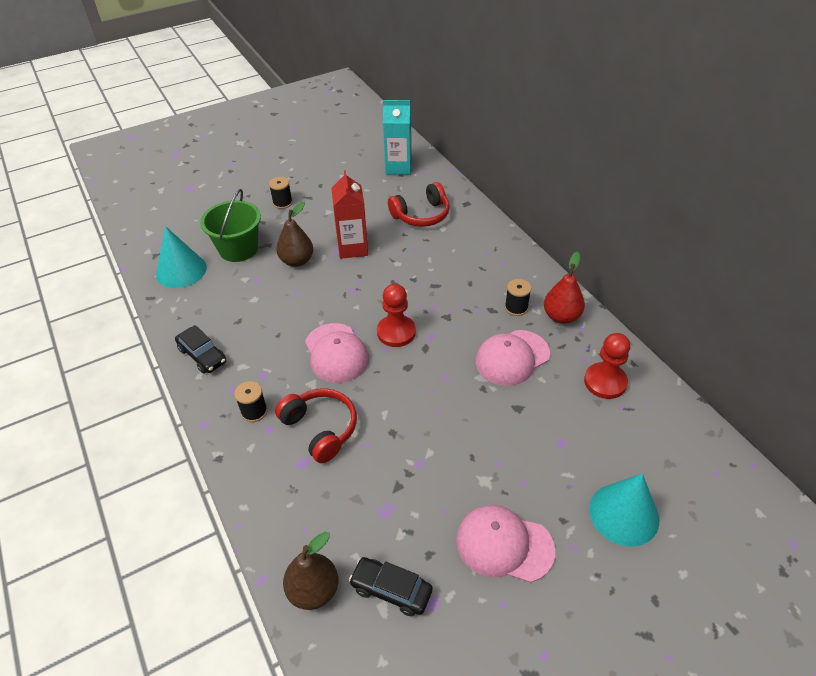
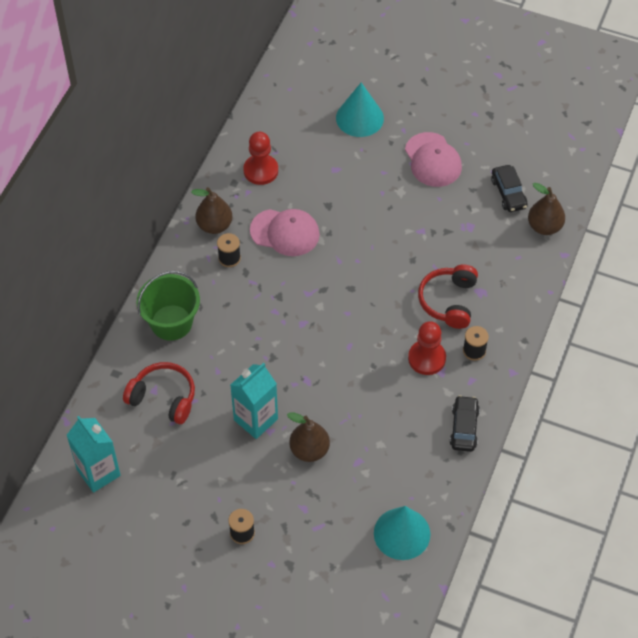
camera: 130 degrees left, 10 degrees up
(238, 249) = (336, 512): green bucket -> green bucket (171, 322)
(336, 353) = (379, 341): pink cap -> none
(353, 248) = (255, 419): red carton -> turquoise carton
(396, 332) = (324, 318): red pawn -> red pawn (426, 358)
(561, 316) = (214, 225): red pear -> brown pear

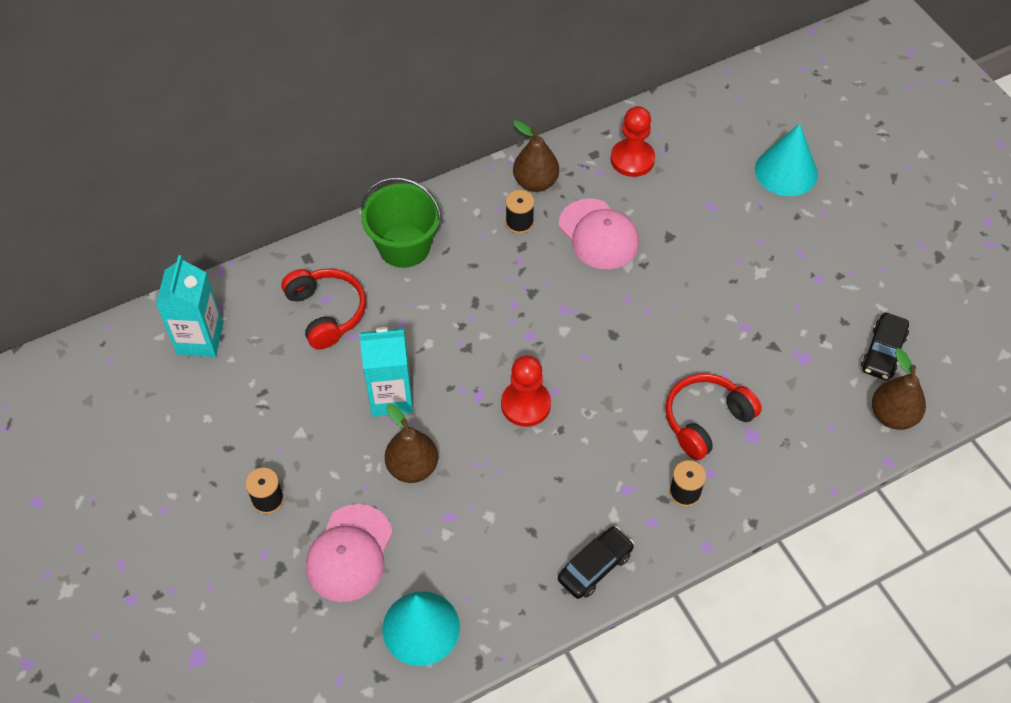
camera: 40 degrees right, 0 degrees up
(426, 358) = (624, 463): red pawn -> red pawn (525, 404)
(433, 160) = (827, 263): pink cap -> pink cap (349, 553)

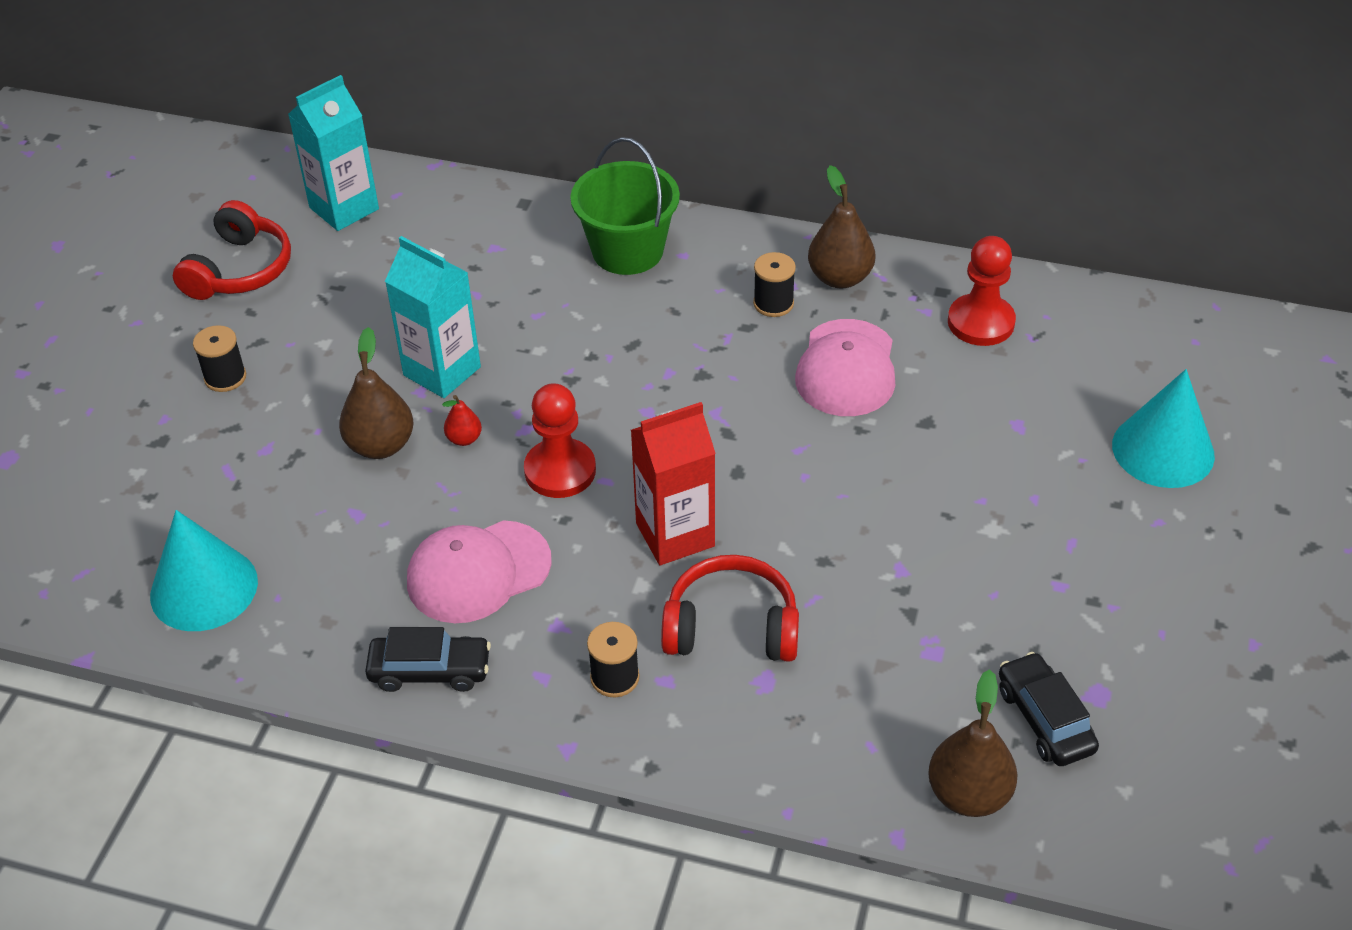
camera: 45 degrees right, 10 degrees down
(326, 312) = (480, 259): red headphones -> red headphones (240, 270)
(349, 553) = (231, 475): pink cap -> pink cap (478, 572)
(453, 427) = (464, 439): none -> red pear
(624, 393) = (675, 535): none -> red carton
(883, 352) = (1045, 719): black car -> black car turned 90 degrees clockwise

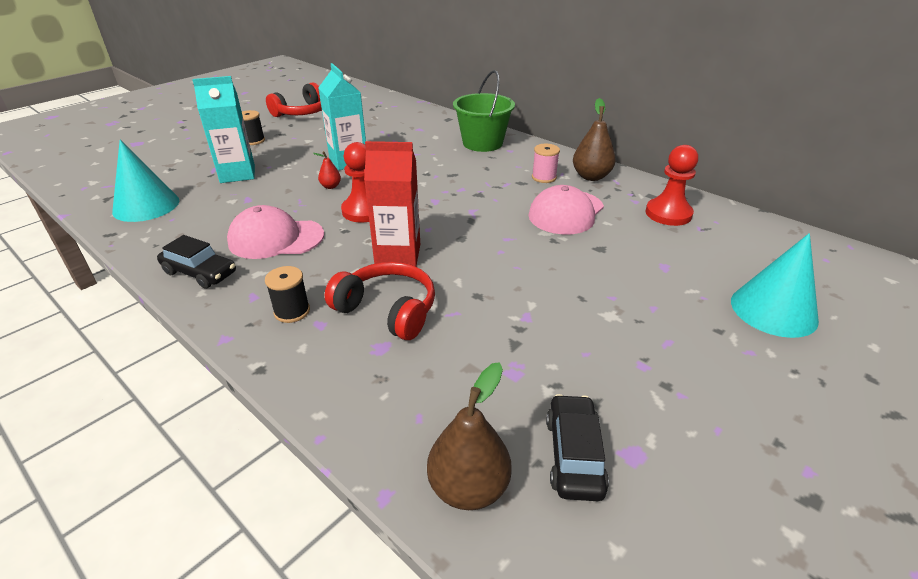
camera: 25 degrees right, 10 degrees down
(344, 208) = (367, 105): turquoise carton -> turquoise carton (237, 174)
(381, 445) = (289, 178): brown pear -> none
(773, 303) = (544, 177): black spool -> pink spool

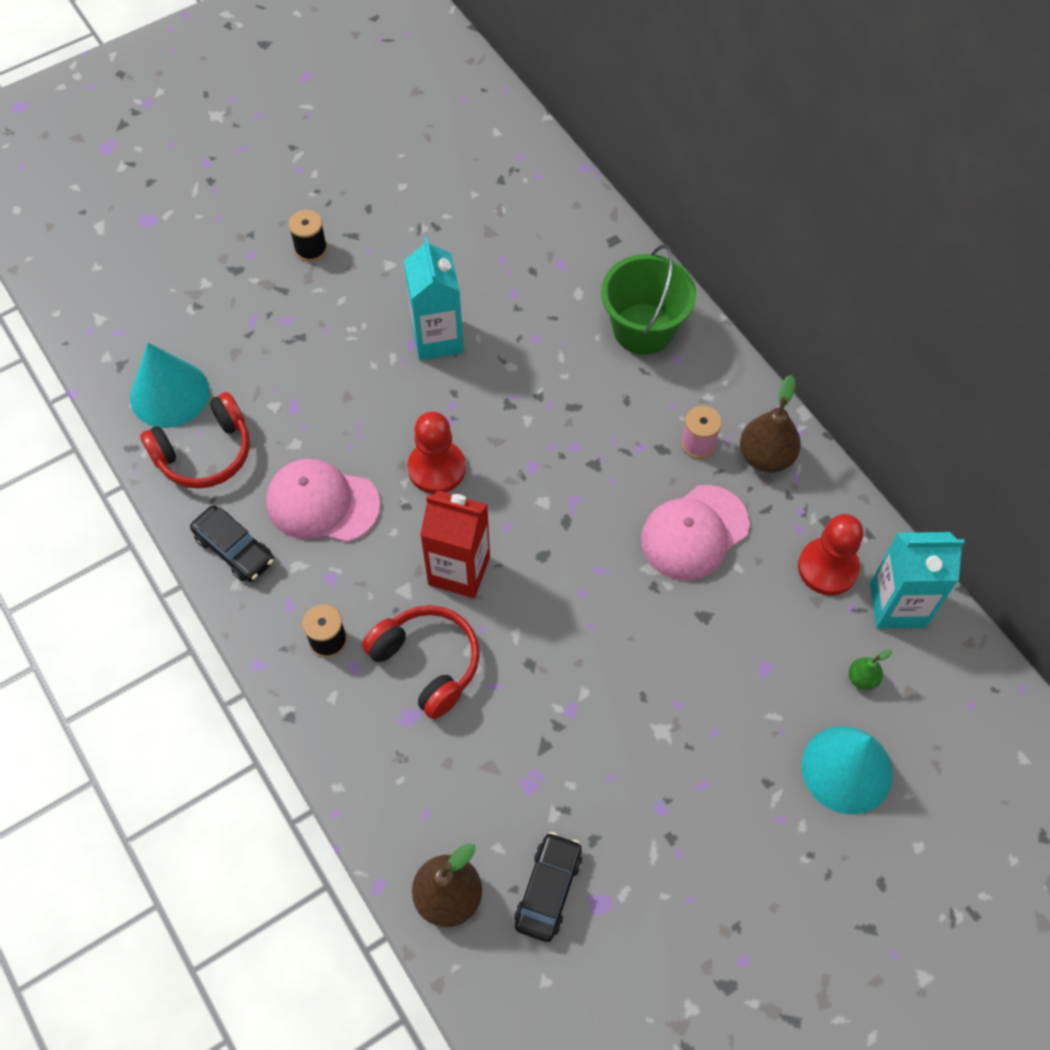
camera: 15 degrees right, 25 degrees up
(237, 174) = (284, 340): turquoise carton -> turquoise carton (897, 605)
(302, 112) = (391, 170): red headphones -> red headphones (205, 453)
(330, 186) = (403, 400): red pear -> none
(738, 260) = (862, 678): none -> green pear

